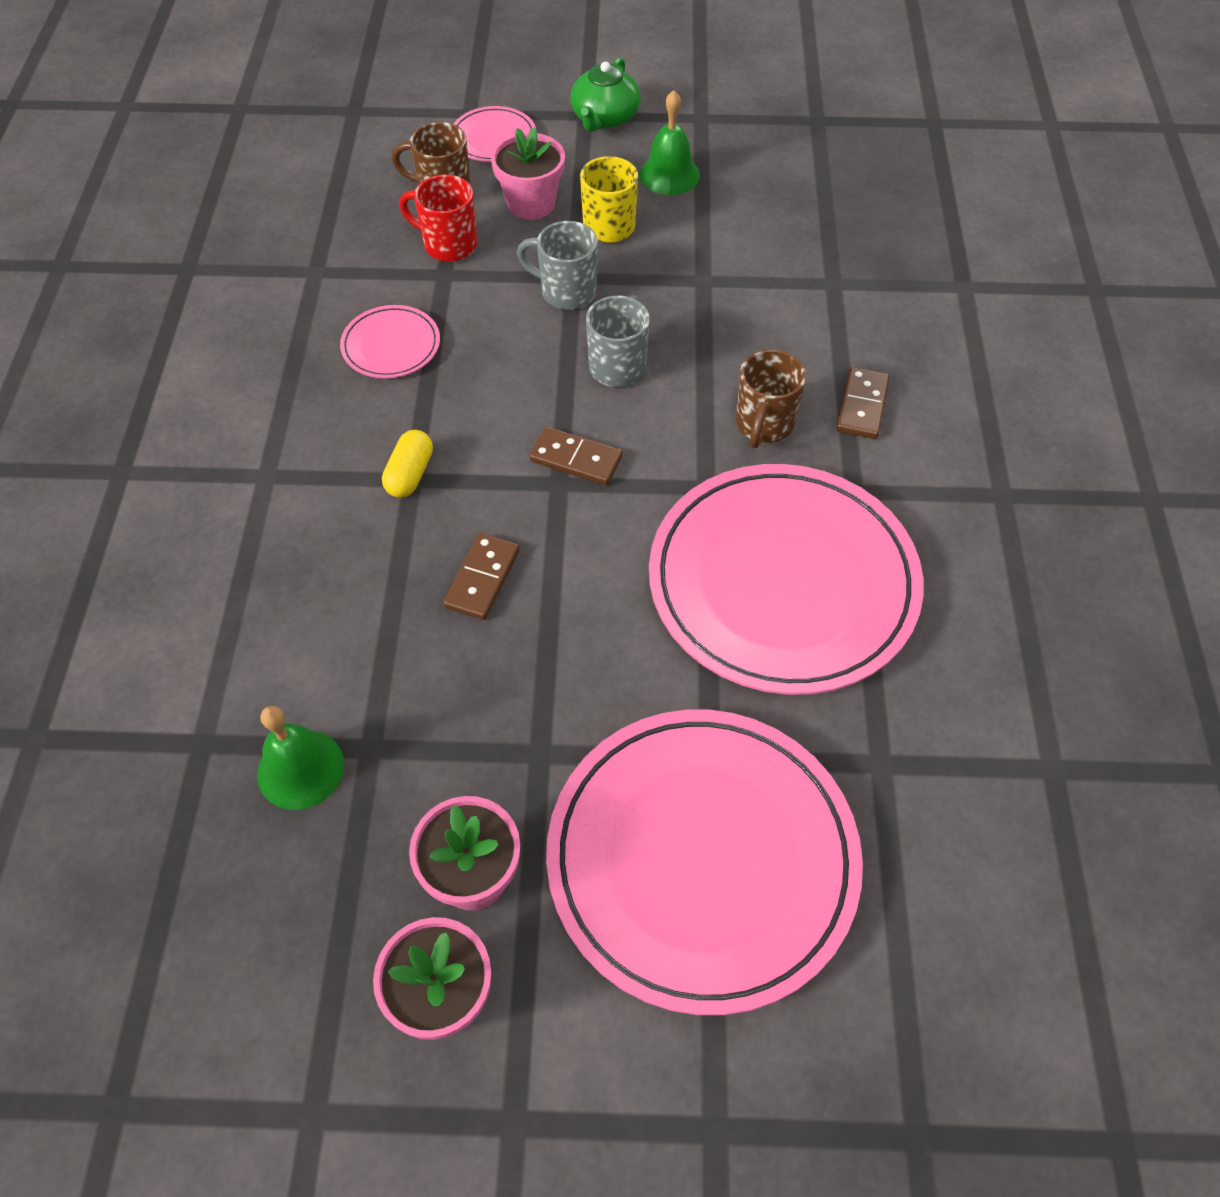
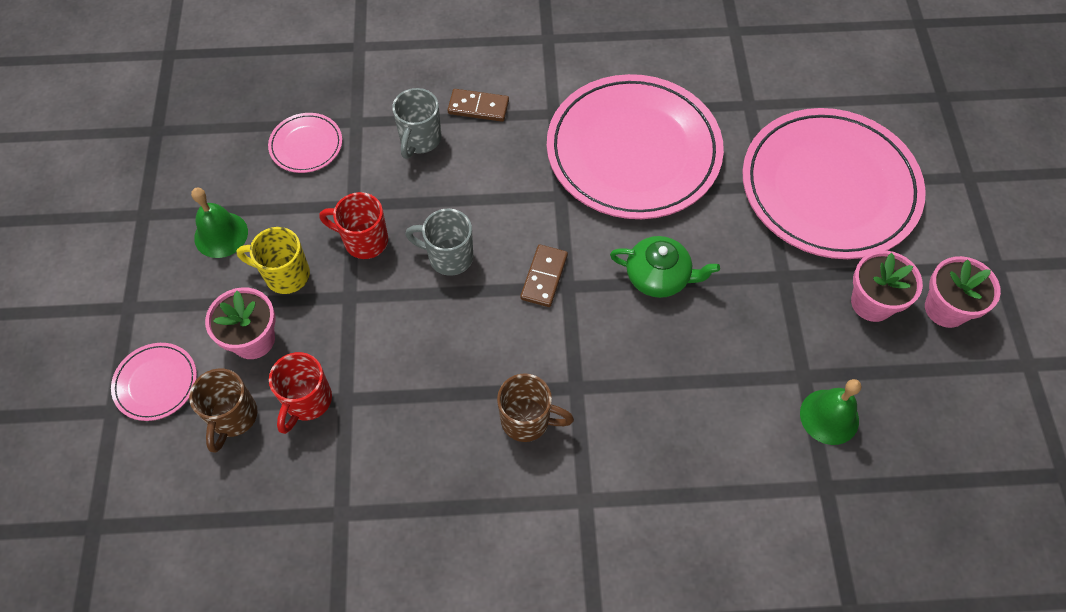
camera: 95 degrees left, 5 degrees up
(391, 345) = (434, 428): pink plate -> pink plate (306, 145)
(410, 474) = (571, 390): yellow capsule -> none
(482, 579) = (659, 326): brown domino -> none
(566, 292) = (367, 300): grey mug -> grey mug (420, 140)
(604, 118) = (135, 290): green teapot -> green teapot (658, 276)
(650, 289) = (364, 240): none -> red mug
(764, 425) = (501, 163): brown mug -> brown mug (527, 420)

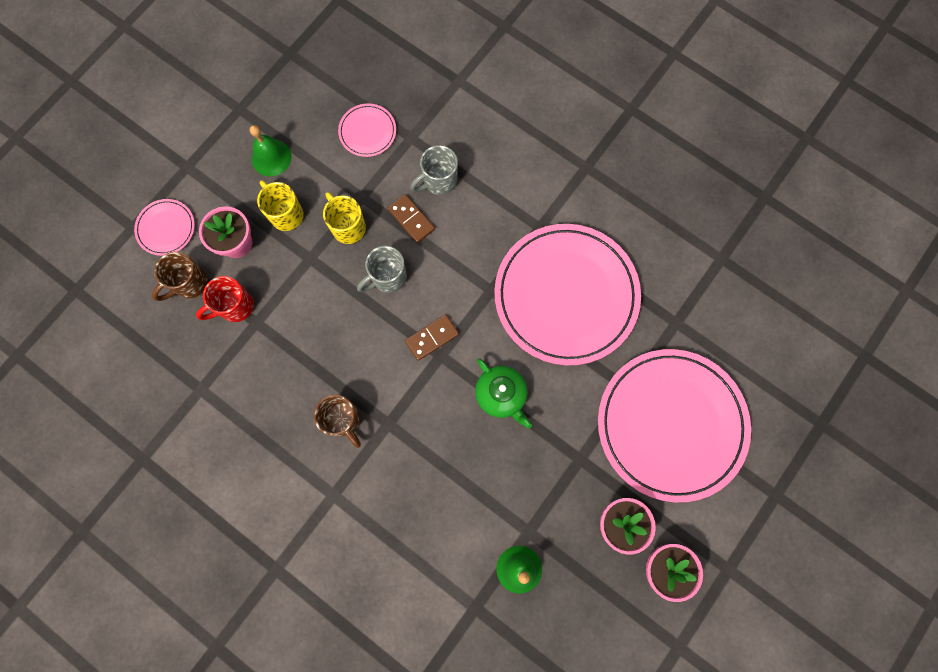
camera: 40 degrees right, 15 degrees up
(364, 240) = (348, 227): red mug -> yellow mug
(448, 257) = (387, 278): grey mug -> grey mug turned 90 degrees counterclockwise
(478, 107) = (495, 185): brown domino -> brown domino (411, 219)

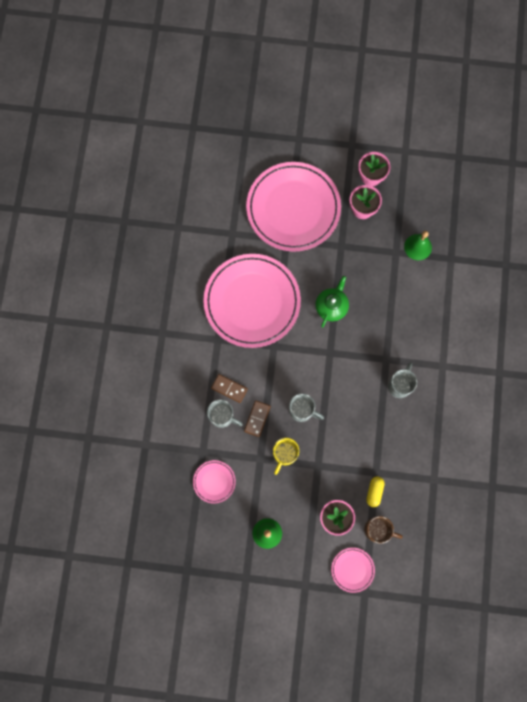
camera: 120 degrees left, 0 degrees up
(235, 306) = (374, 492): red mug -> yellow capsule
(286, 214) = (299, 499): yellow mug -> none
(343, 420) = (400, 385): brown mug -> grey mug
(432, 338) = (322, 363): brown domino -> brown domino (229, 388)

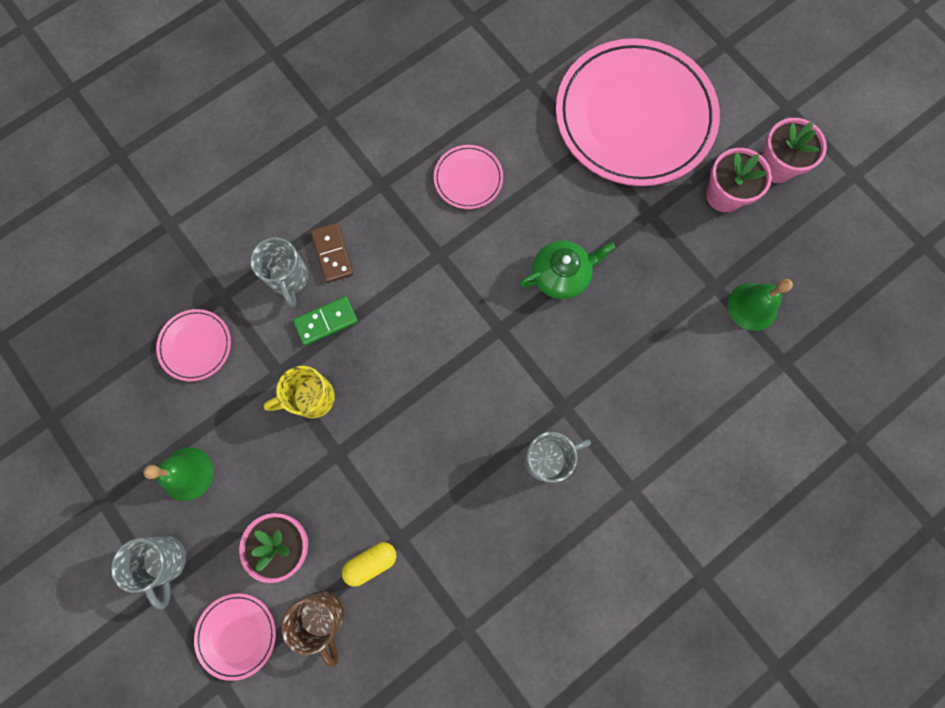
camera: 45 degrees right, 0 degrees up
(252, 302) = (468, 179): pink plate -> pink plate, size x0.42
(257, 418) = (326, 321): brown domino -> green domino
(302, 411) = (390, 366): grey mug -> grey mug (166, 561)

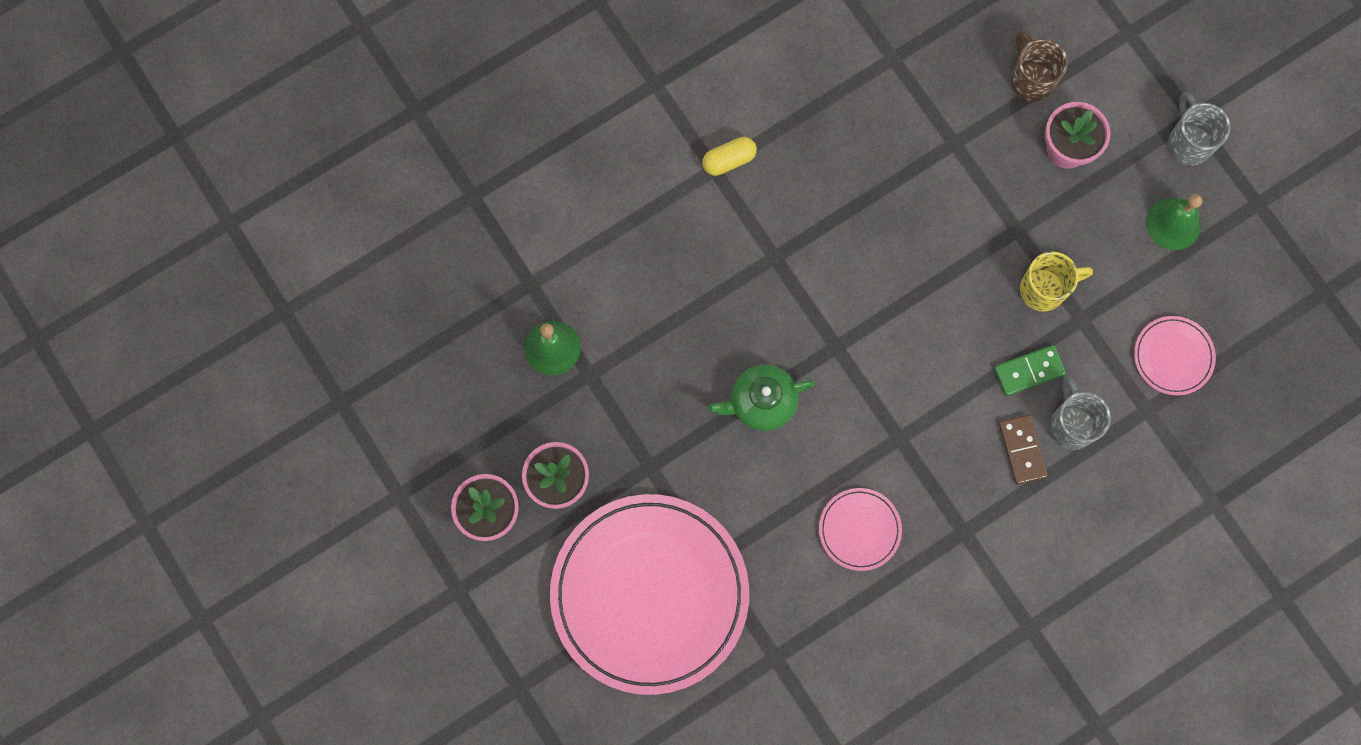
camera: 175 degrees left, 0 degrees up
(237, 635) = (1114, 71): pink plate -> none
(371, 562) = (983, 124): yellow capsule -> yellow capsule (729, 160)
(548, 458) = (797, 207): grey mug -> none

